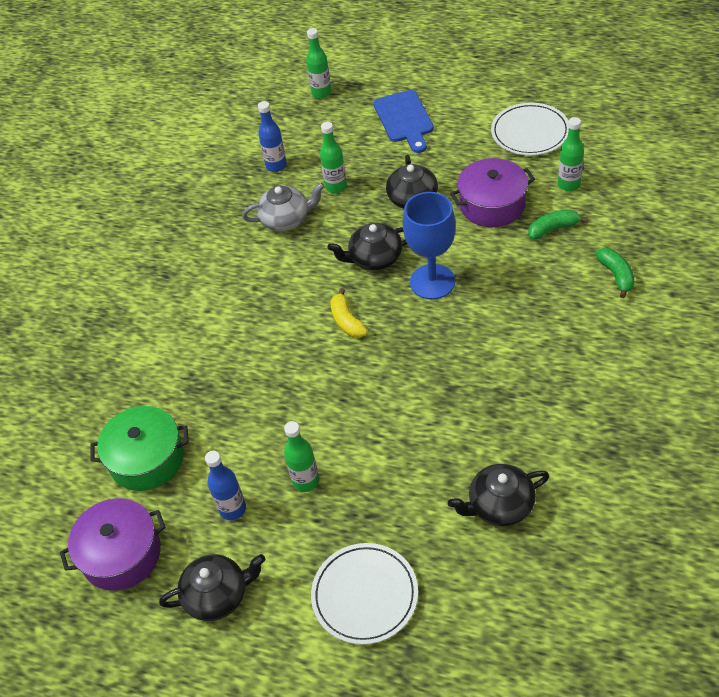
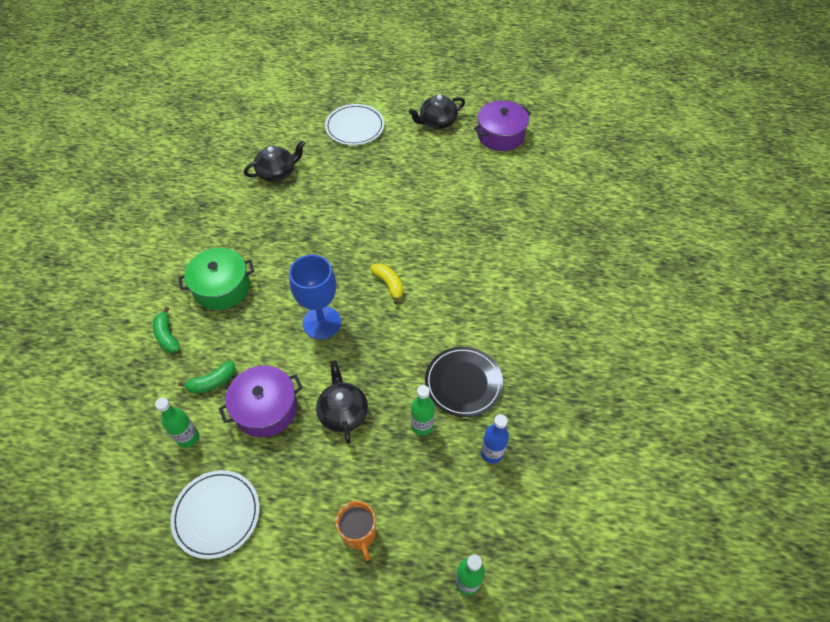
camera: 165 degrees right, 5 degrees up
(147, 459) = (507, 183): green pot -> green pot (222, 287)
(233, 509) = (441, 160): blue bottle -> none
(286, 219) = (463, 383): grey teapot -> black plate
(306, 481) = (399, 177): green bottle -> none
(374, 258) = (373, 343): black teapot -> none
(404, 119) = (359, 533): blue cutting board -> orange mug

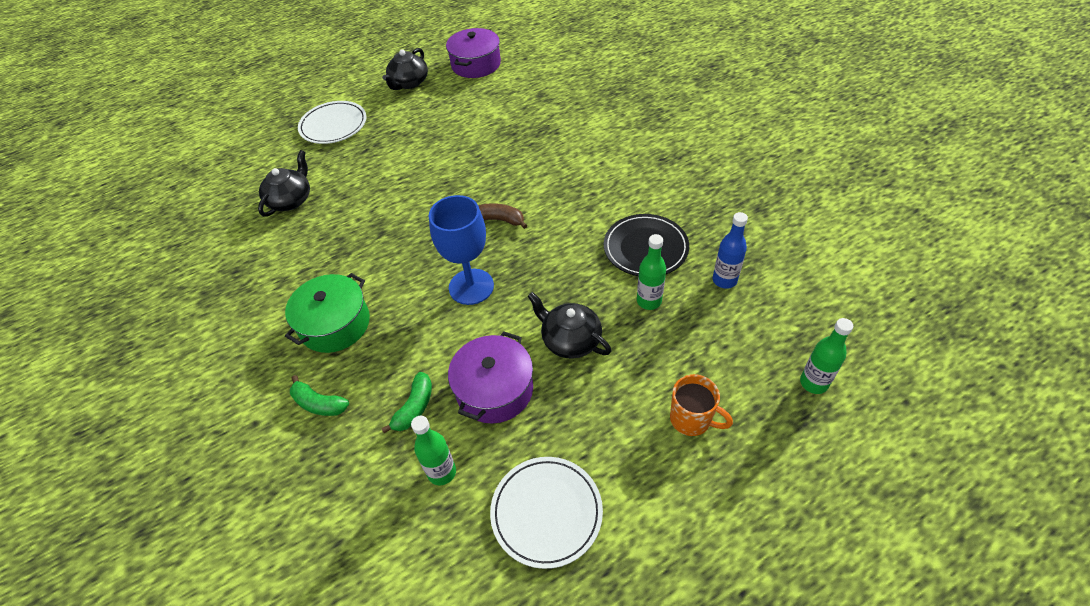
camera: 35 degrees left, 5 degrees down
(389, 284) = (500, 220): yellow banana -> brown banana

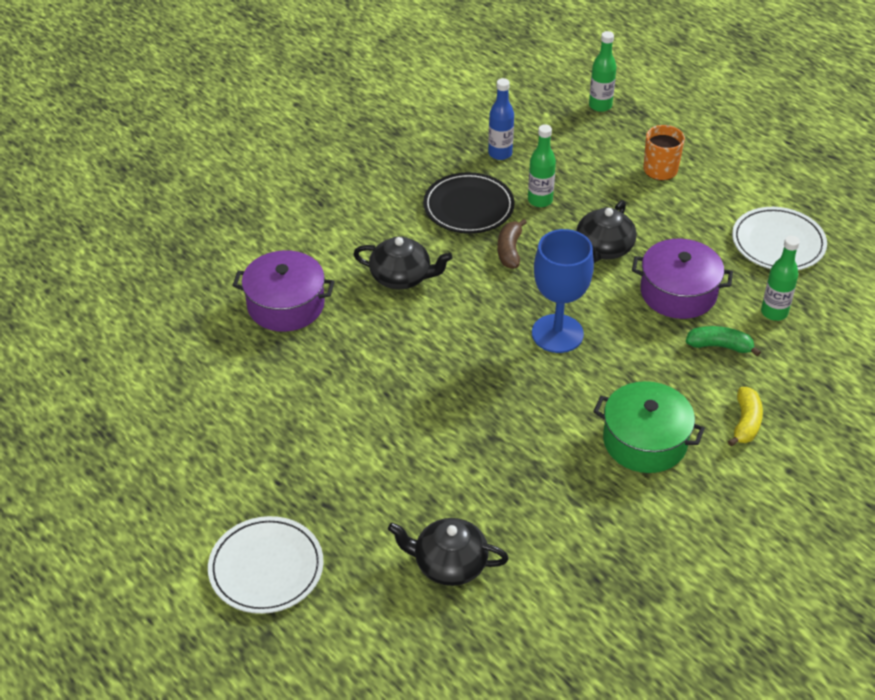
camera: 105 degrees left, 5 degrees down
(319, 403) = (745, 422): green banana -> yellow banana
(409, 83) = (146, 495): black teapot -> black teapot (402, 277)
(476, 64) = (97, 416): purple pot -> purple pot (286, 305)
(500, 220) = (447, 327): brown banana -> brown banana (510, 250)

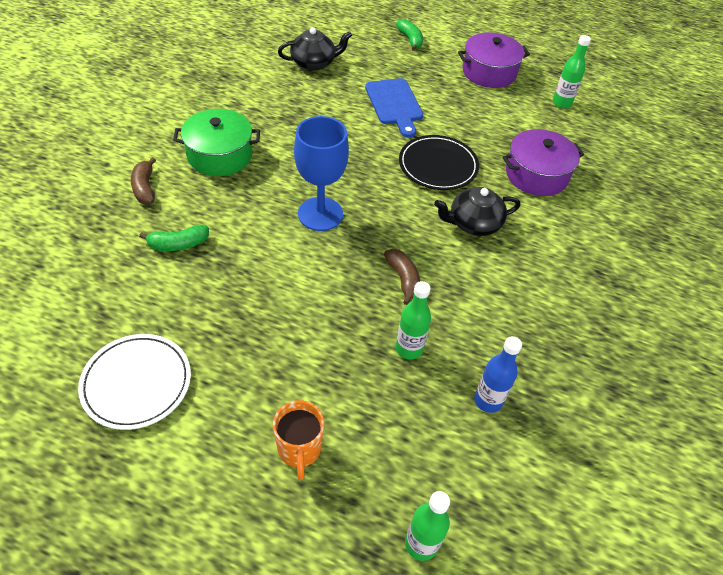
camera: 150 degrees right, 5 degrees up
(266, 568) = (410, 40): white plate -> green banana
(379, 450) = (394, 104): none -> blue cutting board
(468, 207) = (471, 315): black plate -> black plate (438, 165)
(603, 249) = (318, 311): black teapot -> none
(678, 293) = (230, 285): purple pot -> purple pot (489, 72)
(745, 422) = (145, 188): yellow banana -> brown banana
(774, 312) = (132, 293): green bottle -> green bottle (561, 103)

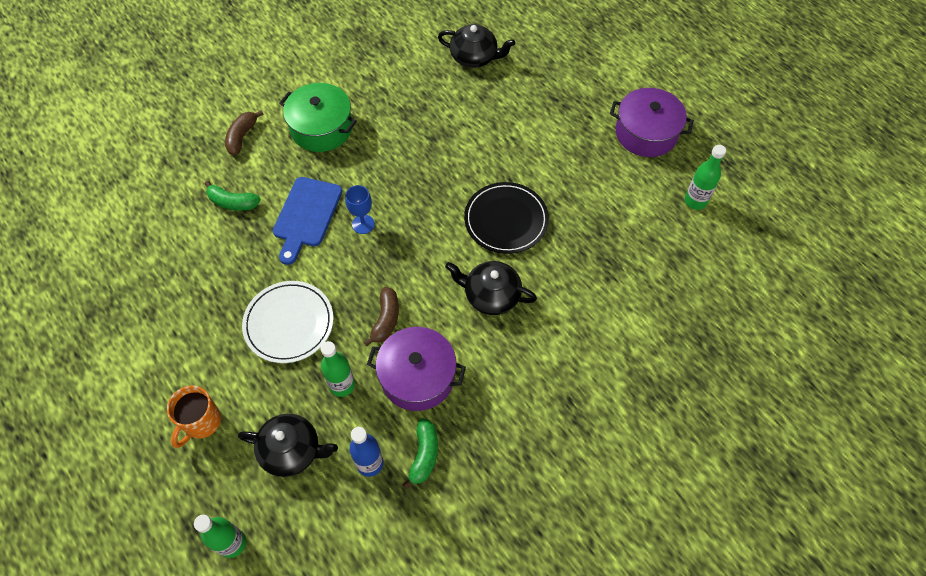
camera: 35 degrees right, 10 degrees up
(137, 383) = (129, 309): white plate -> white plate (289, 323)
(320, 214) = (363, 224): blue goblet -> blue goblet, size x0.52
(394, 104) = (517, 135): blue cutting board -> blue cutting board (306, 216)
(409, 427) = (292, 450): none -> black teapot
(410, 40) = (593, 62): green banana -> green banana (424, 455)
(536, 175) = (596, 271): purple pot -> purple pot (417, 376)

